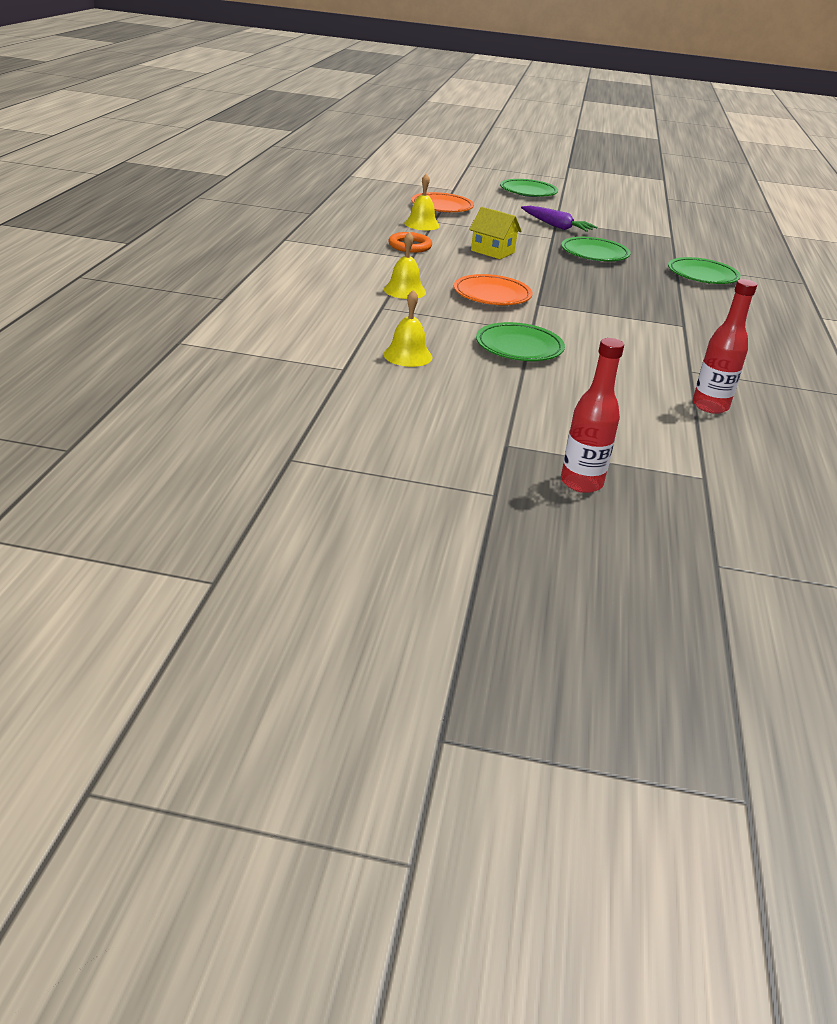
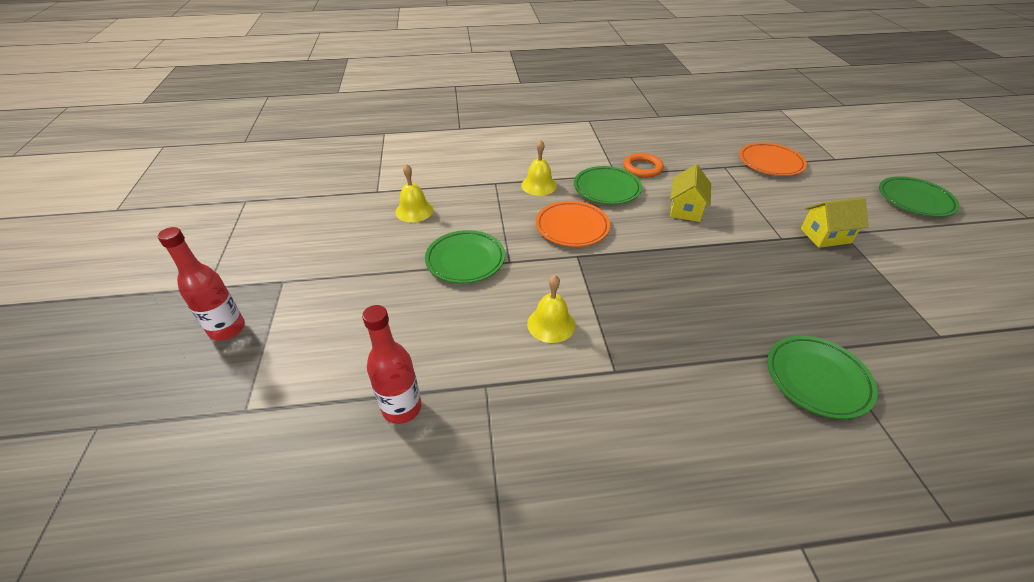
camera: 75 degrees right, 10 degrees up
(422, 224) = (705, 163): yellow bell -> yellow bell (551, 324)
(556, 226) = (825, 236): purple carrot -> yellow house
(594, 254) = (770, 274): green plate -> green plate (606, 189)

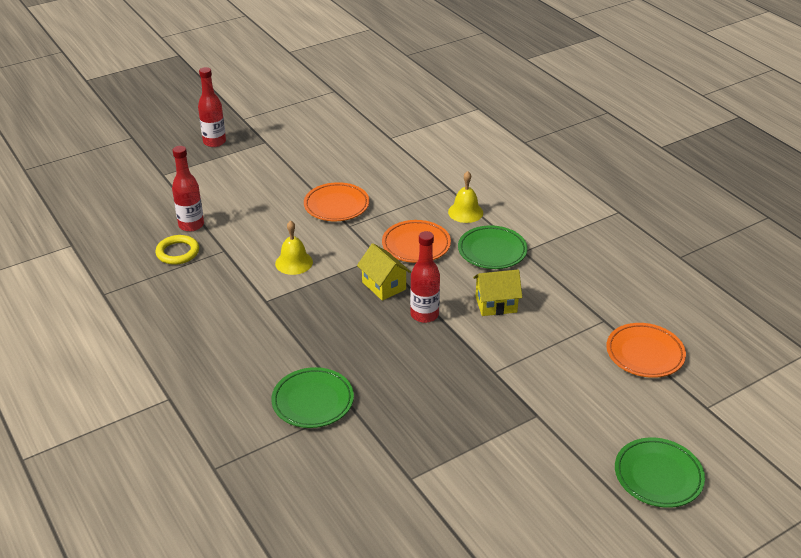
camera: 65 degrees right, 5 degrees down
(414, 210) = (378, 163): yellow bell -> none
(457, 442) = (178, 252): none -> yellow ring
(465, 260) = (336, 205): green plate -> orange plate
(642, 168) = (550, 265): orange ring -> none
(686, 254) = (424, 315): none -> red bottle
(825, 236) = (522, 402): yellow house -> yellow house (384, 285)

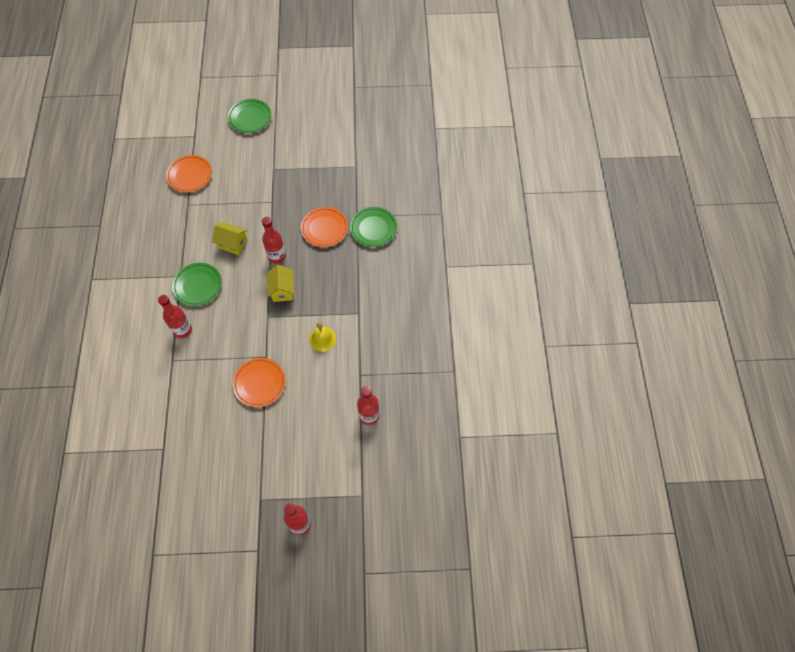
camera: 150 degrees left, 25 degrees up
(178, 252) = (391, 389): yellow ring -> none
(416, 245) = (238, 315): orange plate -> orange plate (324, 229)
(465, 212) = (182, 330): yellow bell -> red bottle

